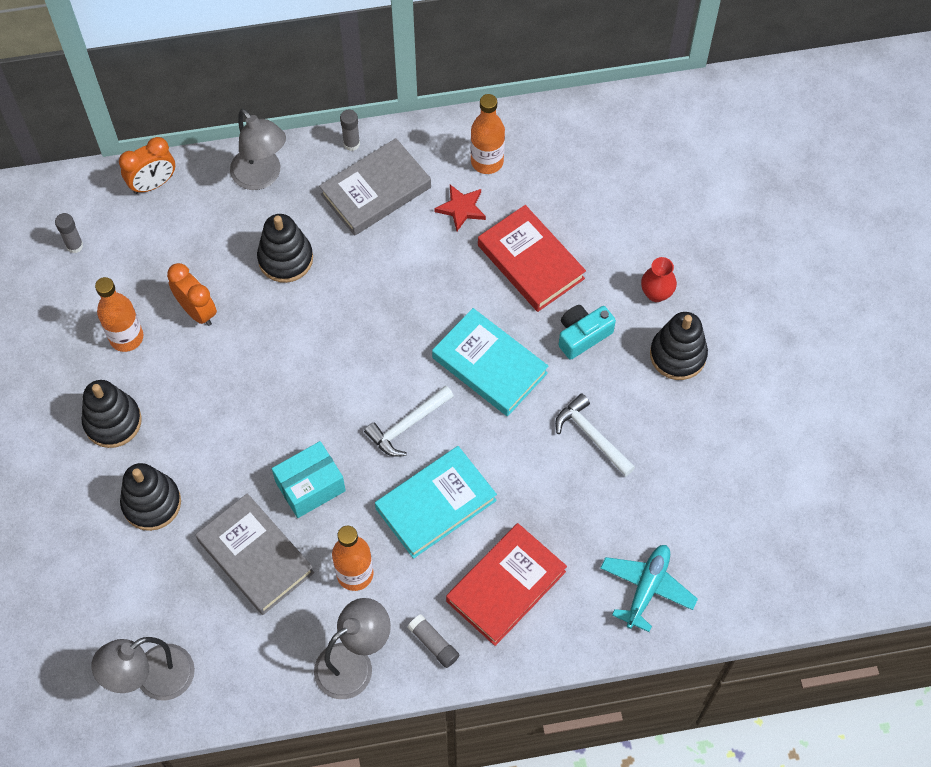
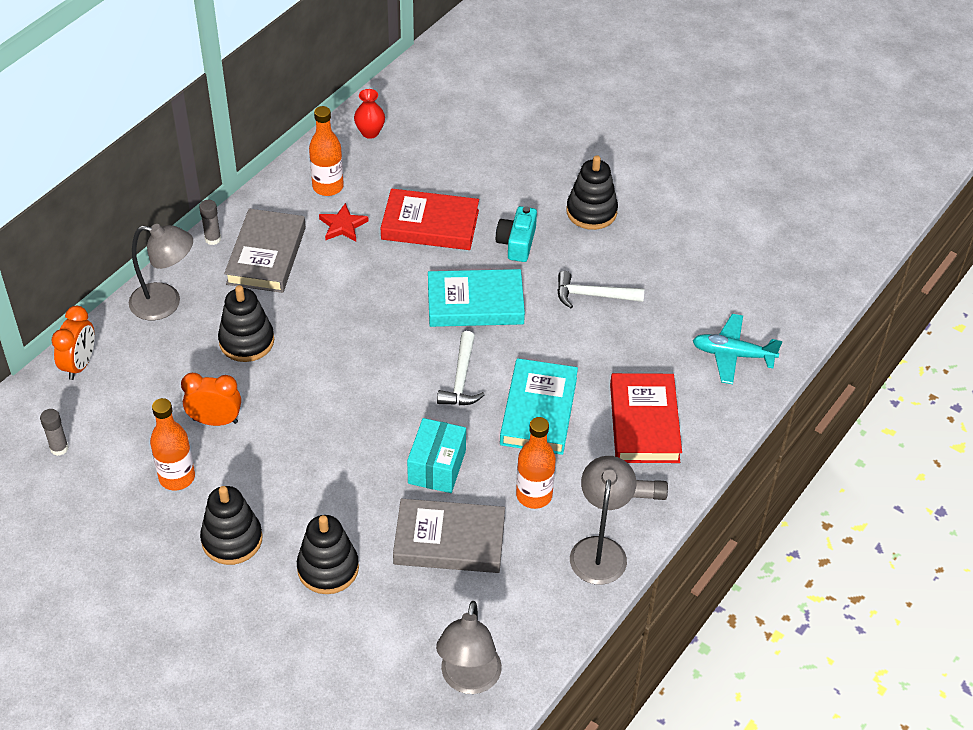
camera: 45 degrees left, 15 degrees down
(647, 588) = (732, 355): turquoise plane -> turquoise plane turned 60 degrees counterclockwise
(656, 293) = (536, 187): red vase -> red vase (370, 132)

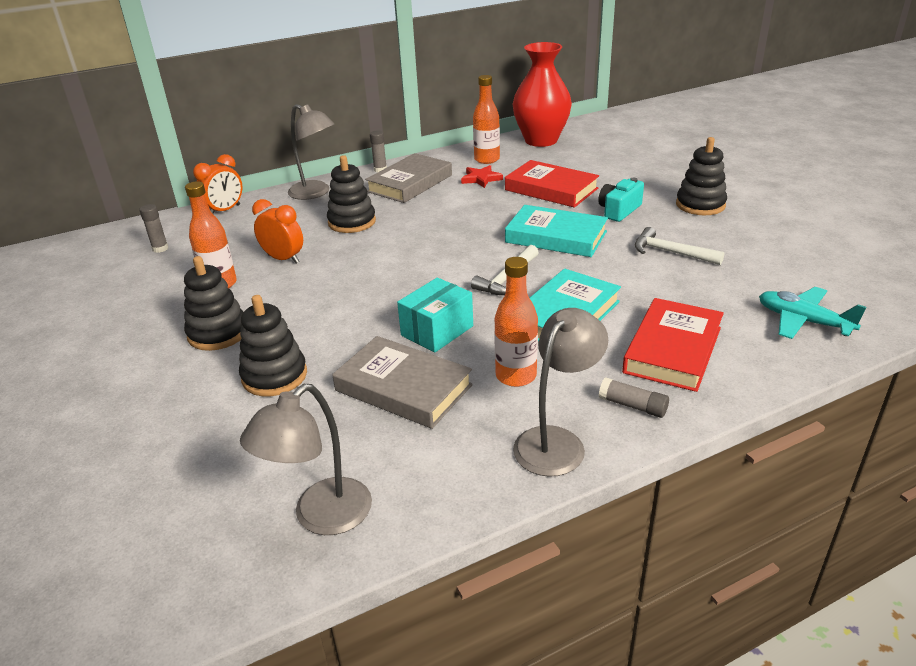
camera: 30 degrees right, 15 degrees down
(370, 132) = (541, 140): red vase -> red vase, size x2.29

